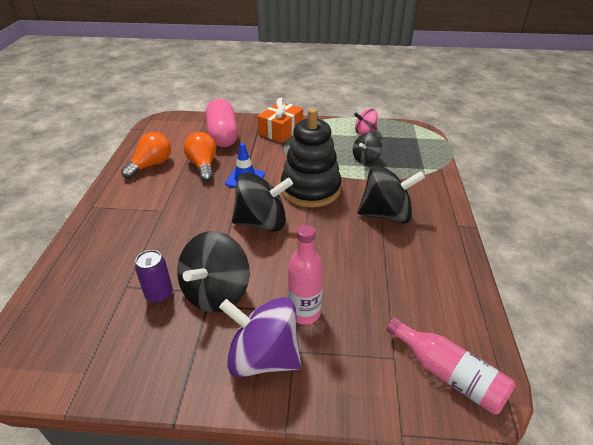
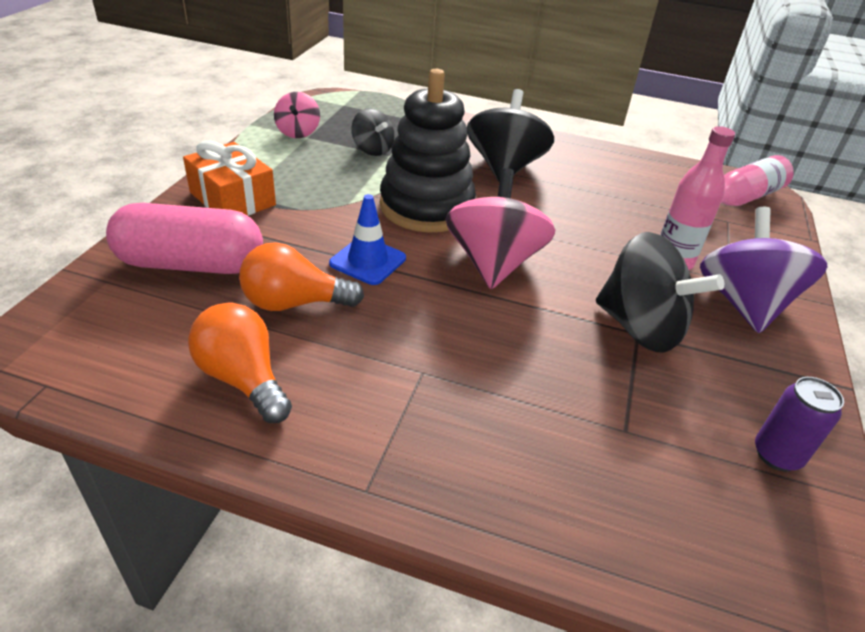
camera: 80 degrees left, 0 degrees up
(159, 294) = (645, 388): purple can -> purple can (776, 455)
(262, 222) = (493, 263): black spinning top -> pink spinning top
(263, 357) = (743, 303): purple spinning top -> purple spinning top turned 150 degrees clockwise

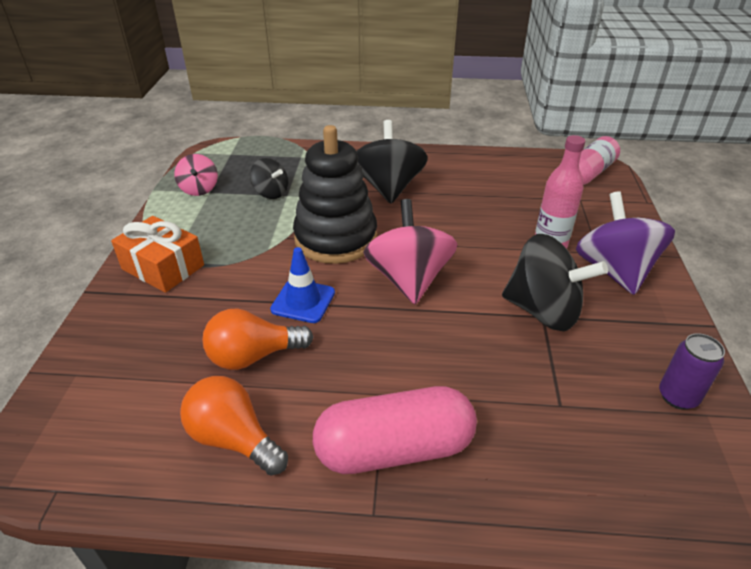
camera: 10 degrees left, 0 degrees up
(191, 264) = (148, 340): pink capsule -> pink capsule (394, 448)

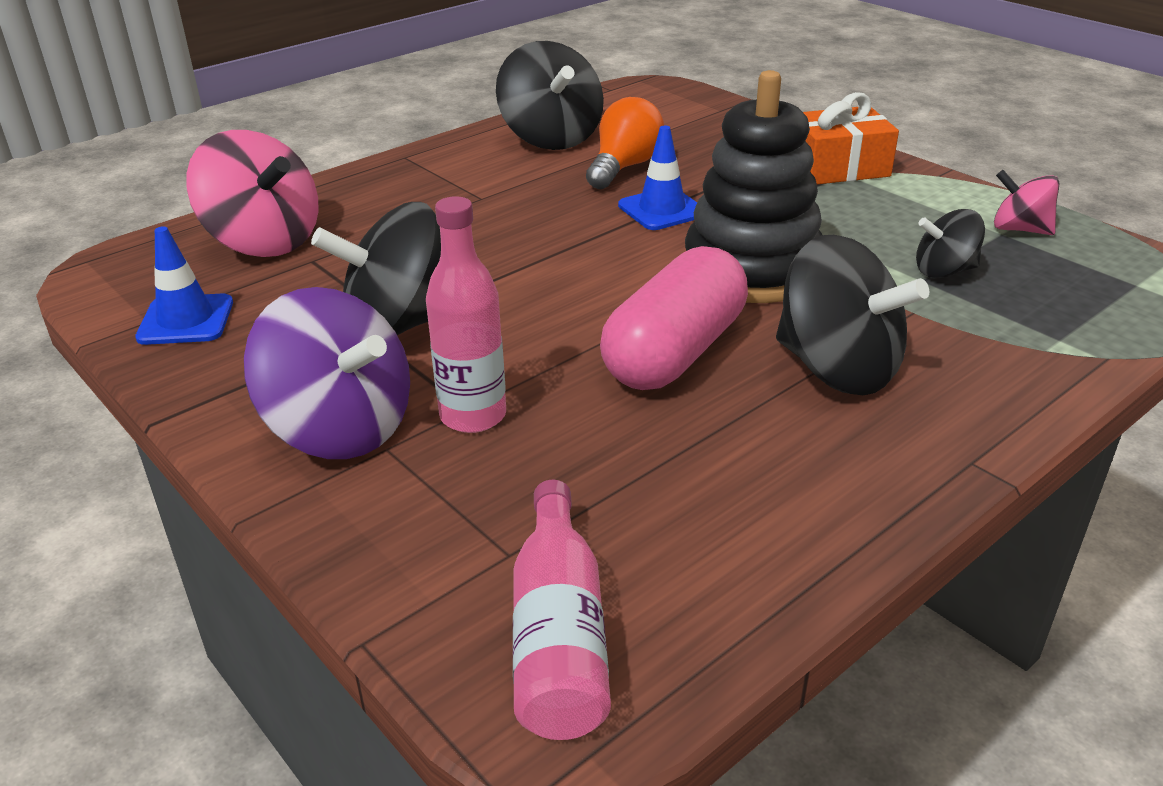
camera: 135 degrees right, 5 degrees down
(233, 439) = (551, 138): orange light bulb -> black spinning top
(394, 448) = (430, 181): pink capsule -> pink capsule (675, 352)
(408, 279) = (596, 276): pink spinning top -> pink spinning top (264, 241)
(677, 396) = (186, 320): purple can -> blue traffic cone

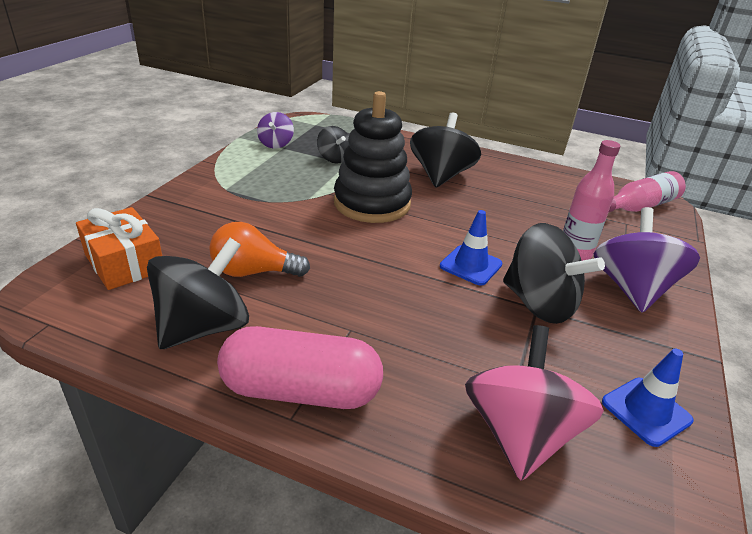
camera: 120 degrees left, 0 degrees up
(662, 210) = (318, 242): blue traffic cone -> blue traffic cone (471, 265)
(675, 352) = (468, 212): pink capsule -> pink capsule (301, 390)
(837, 167) = (216, 192): orange gift -> orange gift (125, 263)
(1019, 229) = (276, 144): pink spinning top -> purple spinning top

